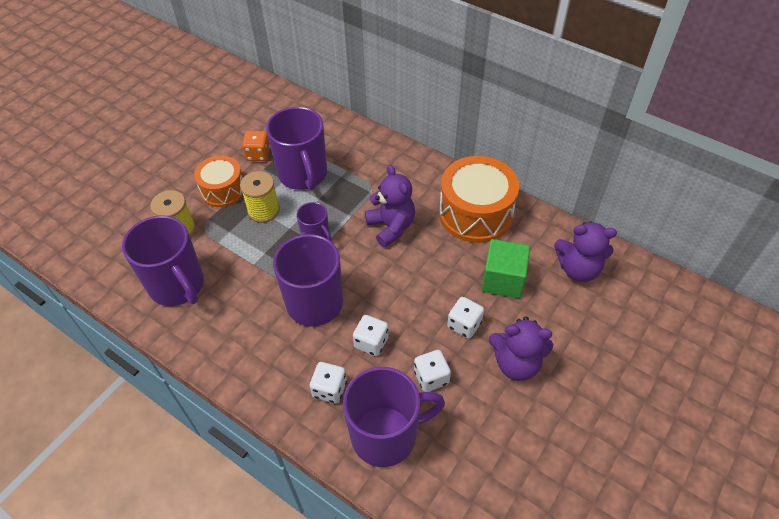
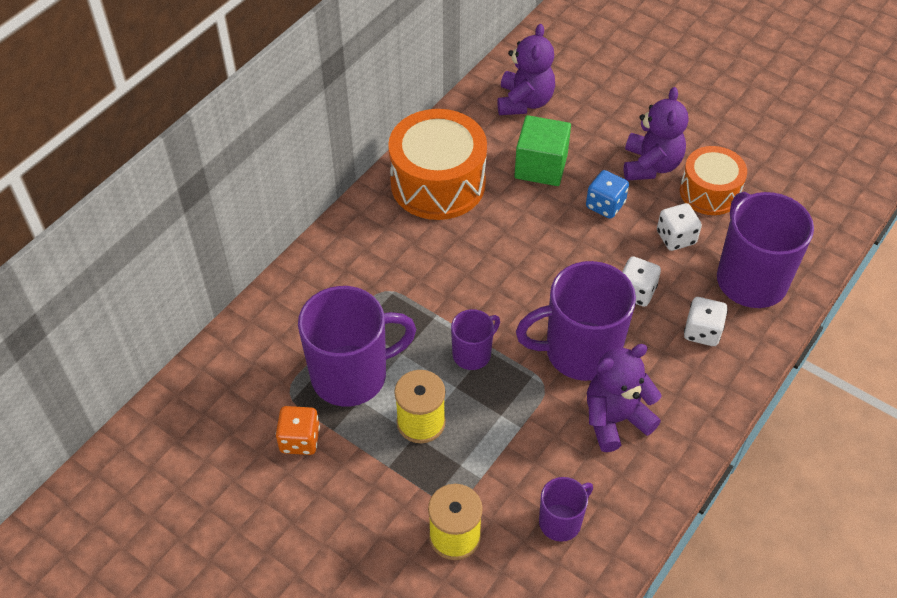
camera: 90 degrees left, 0 degrees up
(178, 286) = (561, 521): purple mug -> purple mug, size x0.52
(223, 190) = (375, 483): orange drum -> orange drum (709, 192)
(391, 227) = (458, 270): purple teddy bear -> purple teddy bear (615, 419)
(464, 325) = (605, 205): white dice -> blue dice

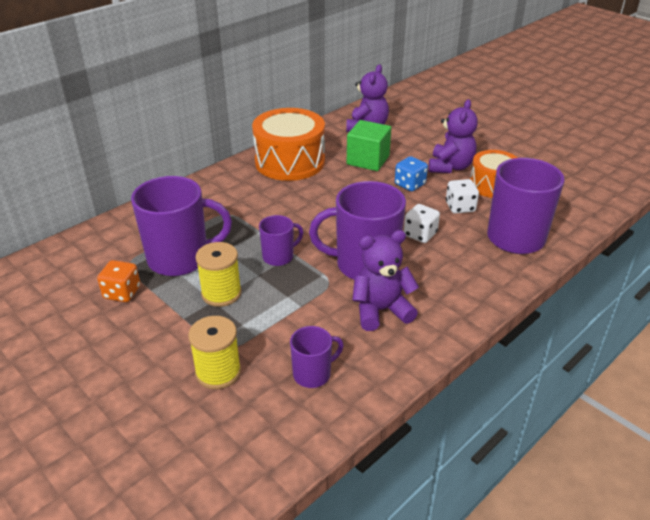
camera: 10 degrees right, 15 degrees down
(702, 332) = (468, 264): white dice -> none

